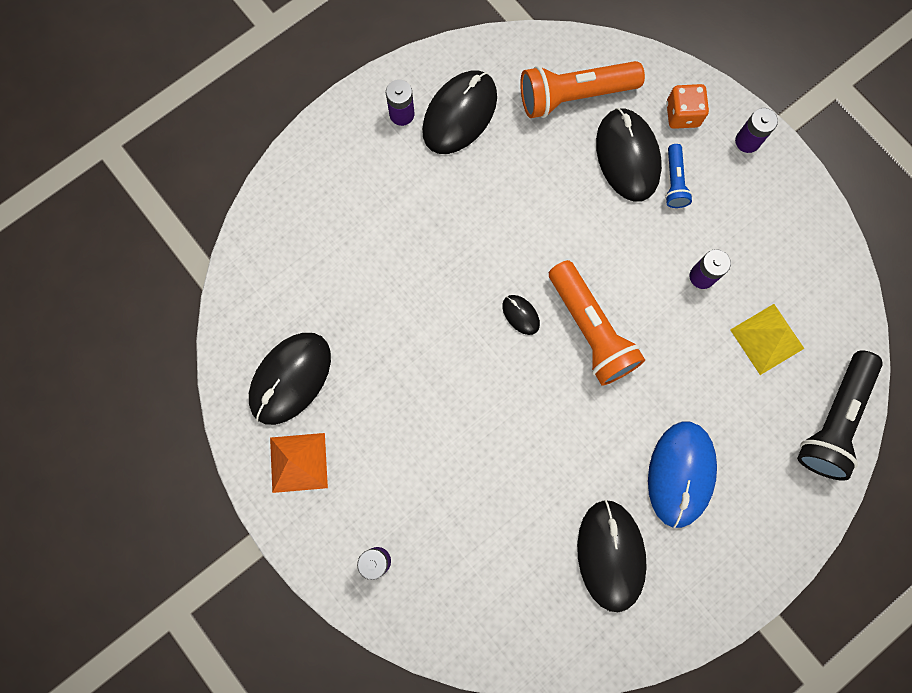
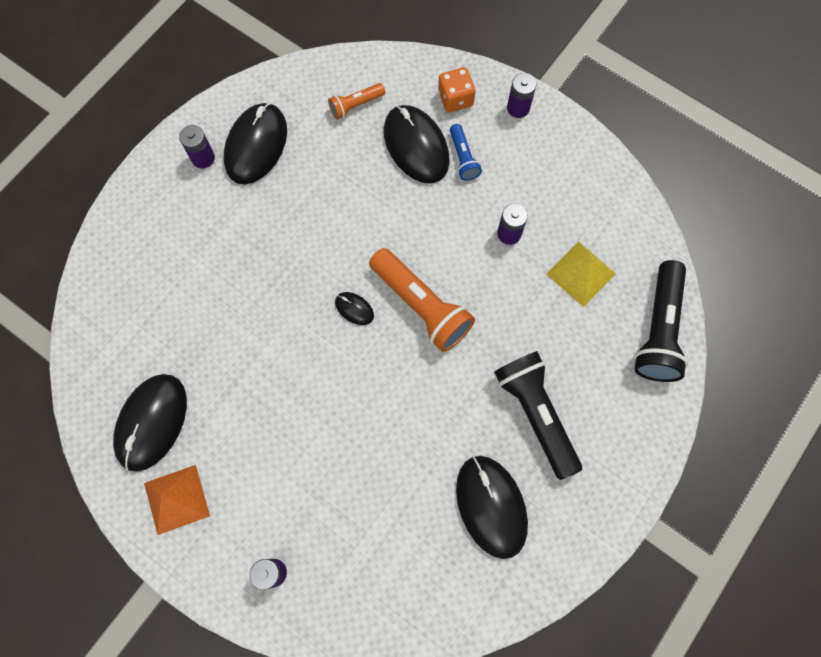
camera: 15 degrees left, 5 degrees down
(574, 95) = (355, 105): orange flashlight -> orange flashlight, size x0.52
(681, 474) = (536, 414): blue mouse -> black flashlight

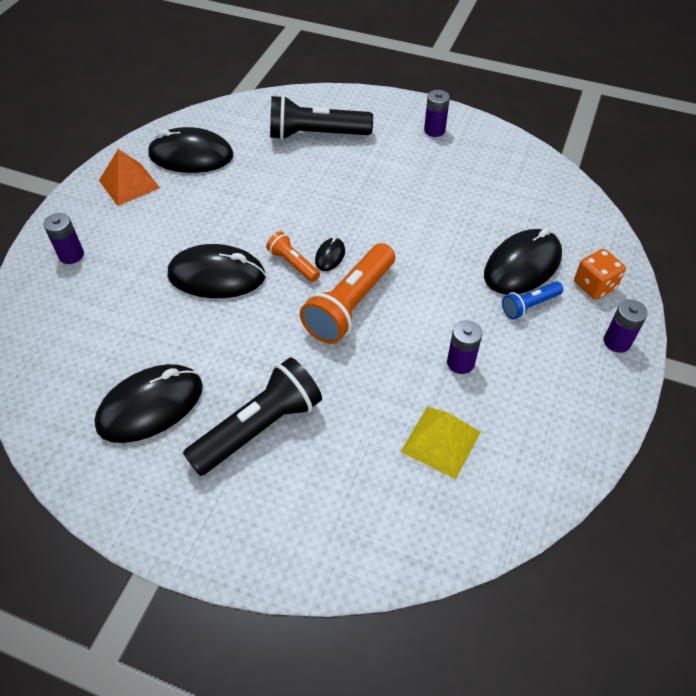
camera: 75 degrees right, 20 degrees down
(256, 145) = (463, 158): black mouse -> black mouse (217, 275)
(355, 105) = (541, 212): orange flashlight -> orange flashlight (293, 264)
(658, 330) = (399, 541): black flashlight -> black flashlight (316, 135)

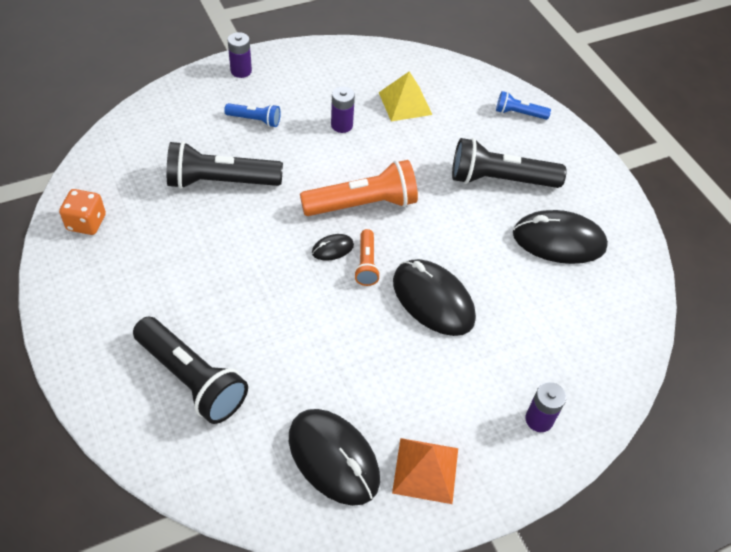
camera: 140 degrees left, 0 degrees up
(316, 541) = (519, 113): none -> blue flashlight
(434, 130) = (92, 291): purple battery -> none
(472, 239) = (221, 181): none -> black flashlight
(522, 265) = (218, 142): black mouse -> none
(594, 285) = (199, 100): orange dice -> orange dice (86, 222)

